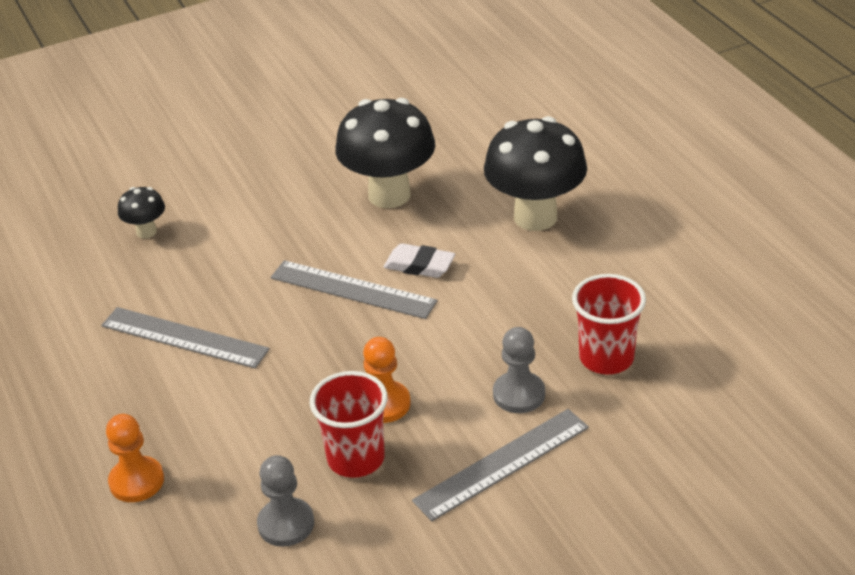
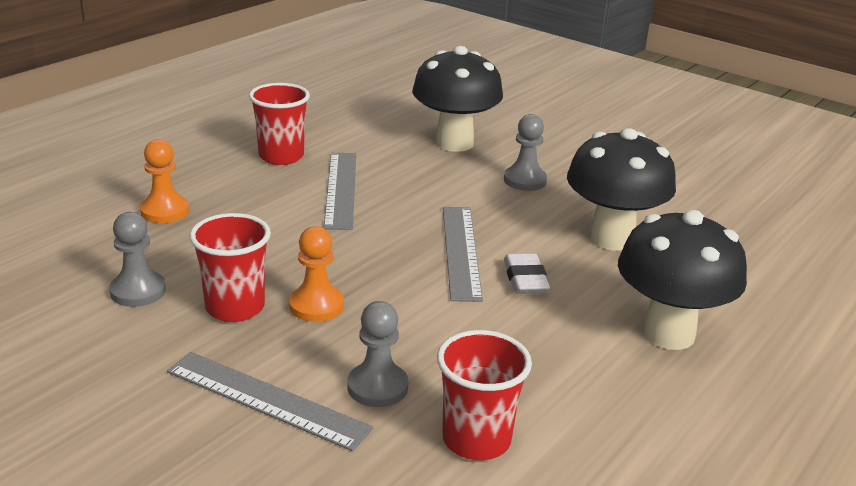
camera: 60 degrees right, 10 degrees down
(77, 366) = (281, 156): none -> red cup
(146, 232) = (454, 143): black mushroom -> black mushroom, size x2.13
(256, 210) = (525, 180): none -> grey pawn

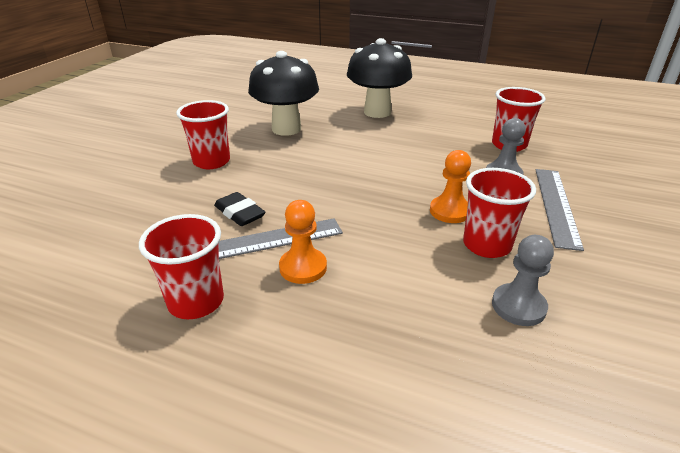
camera: 105 degrees left, 5 degrees up
(164, 211) = (372, 351): orange pawn -> orange pawn (303, 267)
(399, 184) = (240, 213): none -> black eraser
(454, 143) = (141, 200): black mushroom -> none
(461, 251) = (336, 171): grey ruler -> none
(525, 180) = (211, 162): grey pawn -> red cup
(525, 279) = (354, 148): white eraser -> none

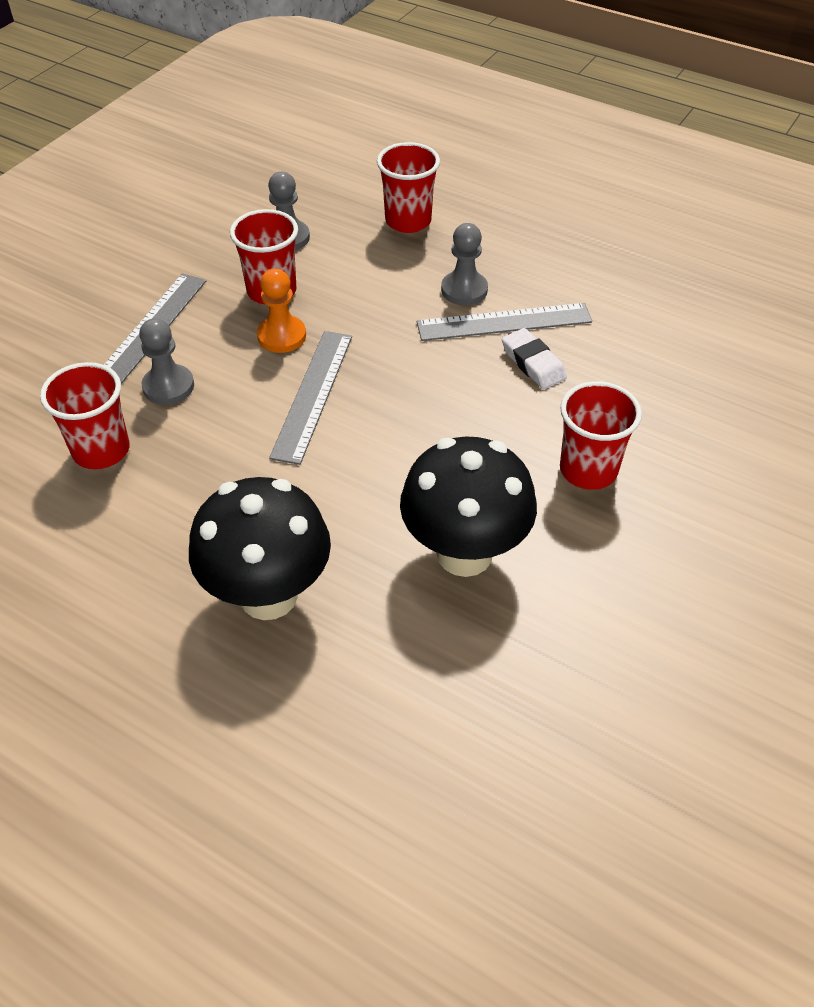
camera: 170 degrees left, 15 degrees up
(196, 302) = (561, 271): red cup -> red cup (408, 221)
(240, 213) = (533, 363): black eraser -> white eraser
(303, 267) = (464, 290): orange pawn -> grey pawn
(401, 179) = (313, 395): none -> grey ruler

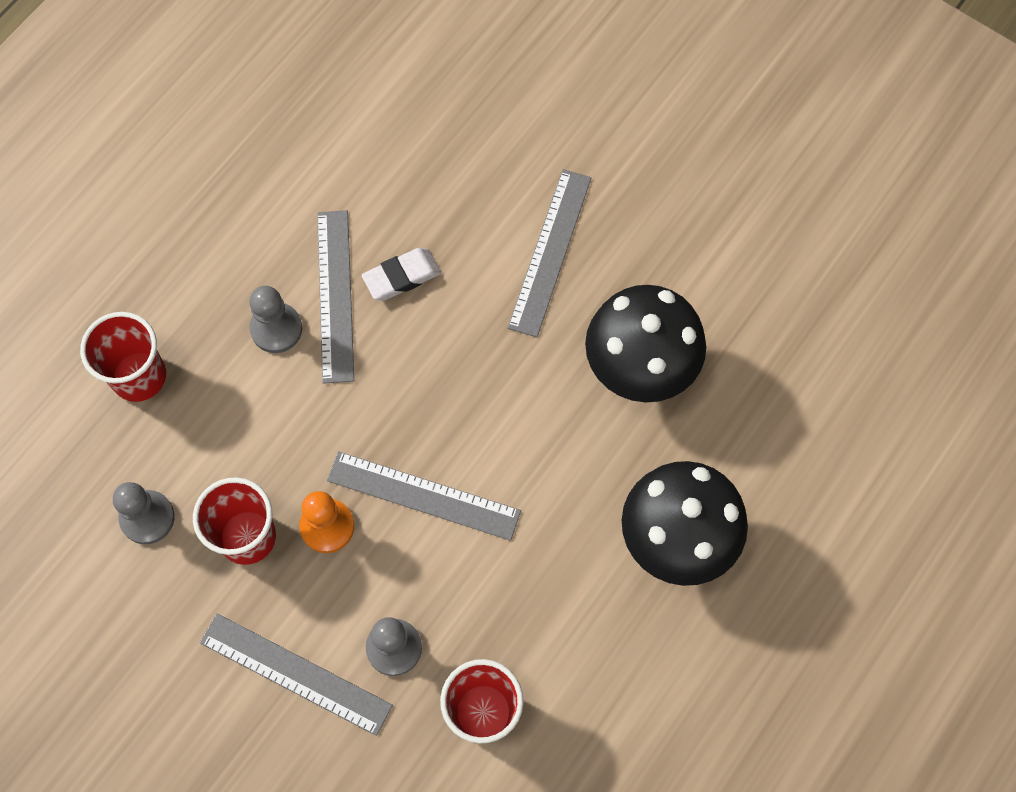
camera: 85 degrees left, 20 degrees up
(588, 470) = (550, 252): red cup -> grey ruler

